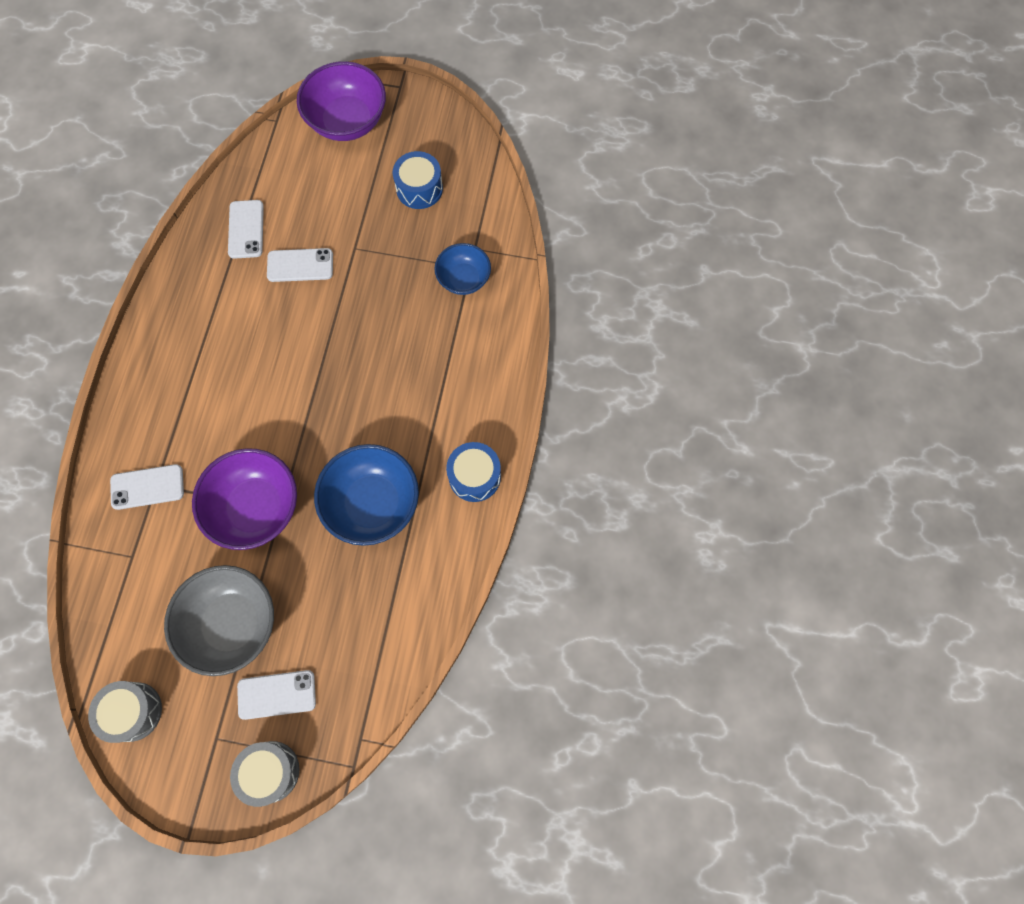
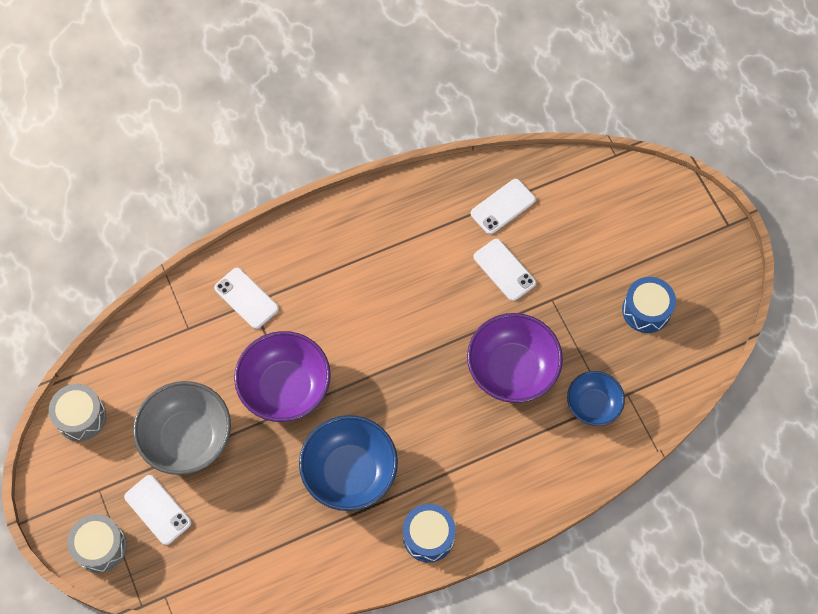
camera: 55 degrees right, 5 degrees down
(347, 121) = (661, 209): purple bowl -> purple bowl (512, 370)

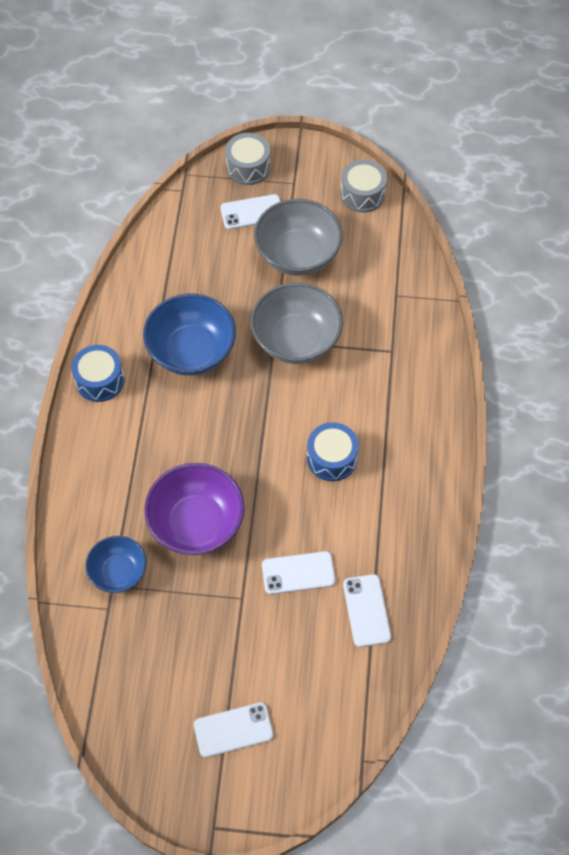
camera: 120 degrees right, 5 degrees down
(246, 298) = (398, 349): white phone -> white phone (233, 730)
(285, 388) = (296, 340): purple bowl -> grey bowl
(646, 310) = (176, 679): blue drum -> blue drum (331, 458)

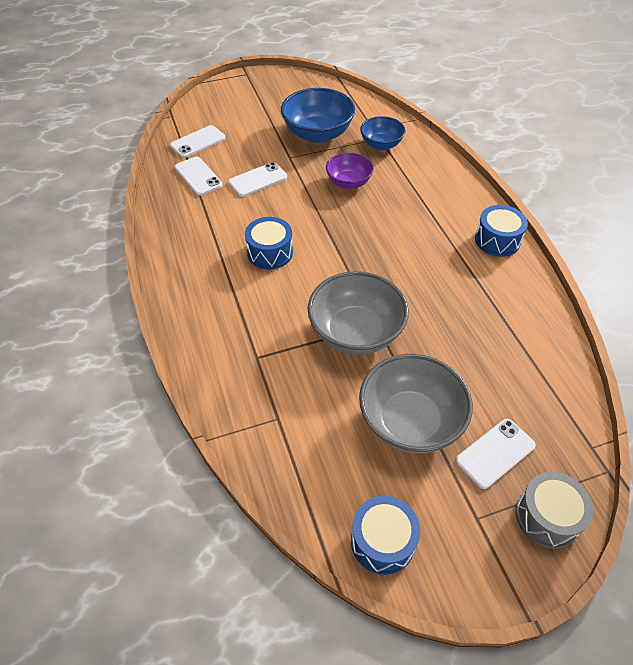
camera: 155 degrees right, 10 degrees down
(192, 351) = (442, 288): blue bowl -> blue bowl (317, 134)
(196, 523) = (348, 182): purple bowl -> purple bowl, size x0.60
(233, 730) = (258, 106): white phone -> white phone (198, 142)
(362, 194) = (382, 541): grey drum -> blue drum

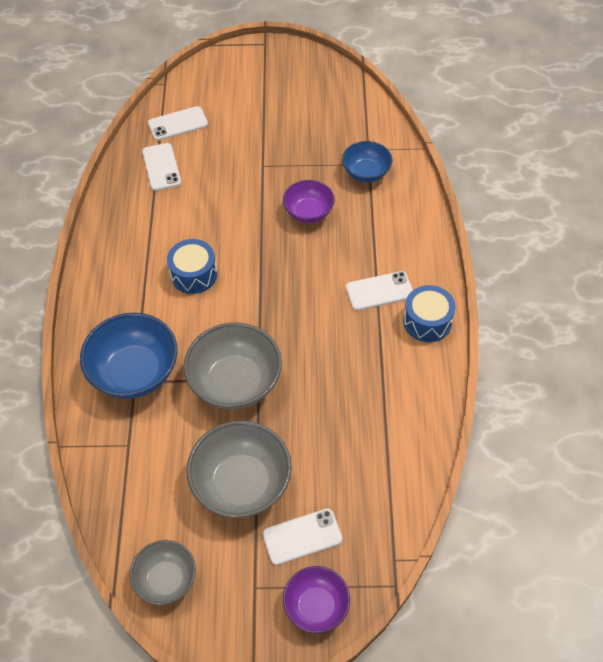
camera: 20 degrees right, 5 degrees up
(258, 180) = (218, 186): white phone -> white phone (379, 291)
(317, 134) = (305, 143): blue bowl -> blue bowl (135, 372)
(382, 541) = (166, 580): blue drum -> grey bowl
(547, 516) = (316, 606): grey drum -> purple bowl

